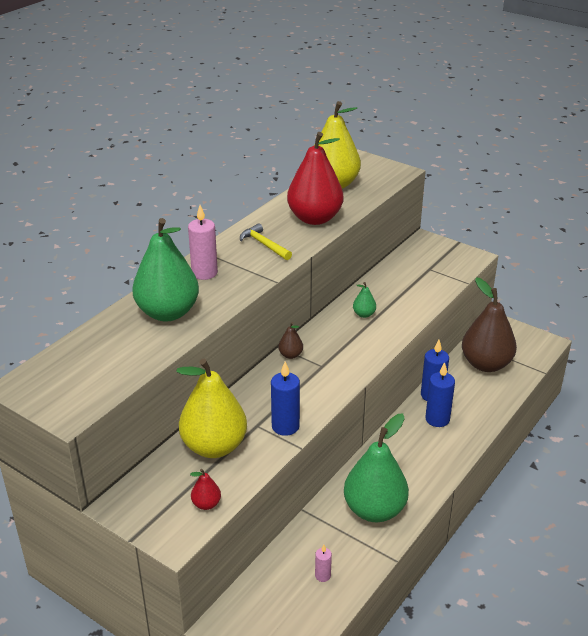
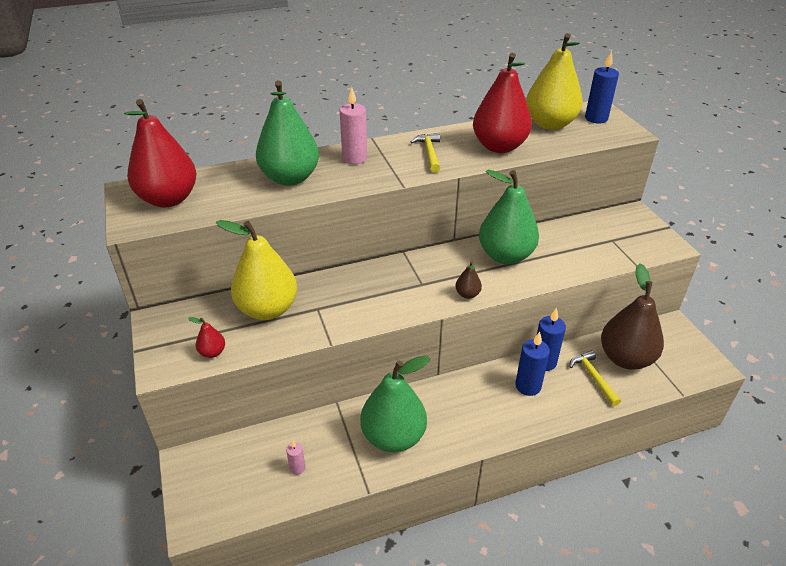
camera: 35 degrees right, 5 degrees up
(74, 377) = (168, 199): none -> red pear
(285, 426) = (337, 320): blue candle -> blue candle (596, 118)
(290, 355) = (405, 263): brown pear -> brown pear (467, 294)
(364, 314) = (505, 255): green pear -> green pear, size x2.40
(476, 389) = (593, 377): none -> yellow hammer

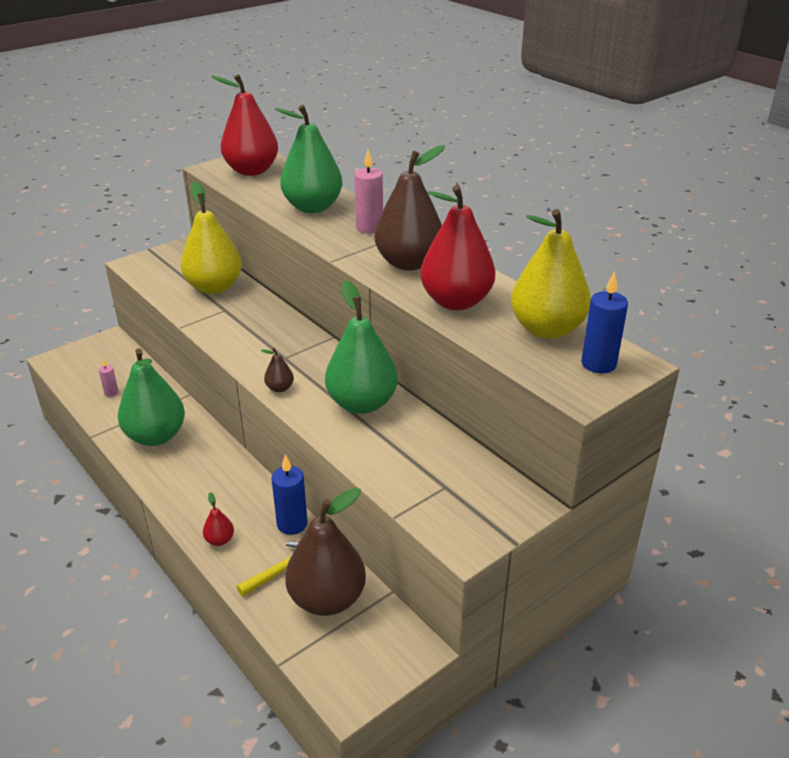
camera: 70 degrees right, 5 degrees down
(212, 352) = (154, 278): red pear -> red pear (220, 540)
(429, 153) = (409, 263): yellow hammer -> brown pear
(528, 386) = (249, 516): blue candle -> none

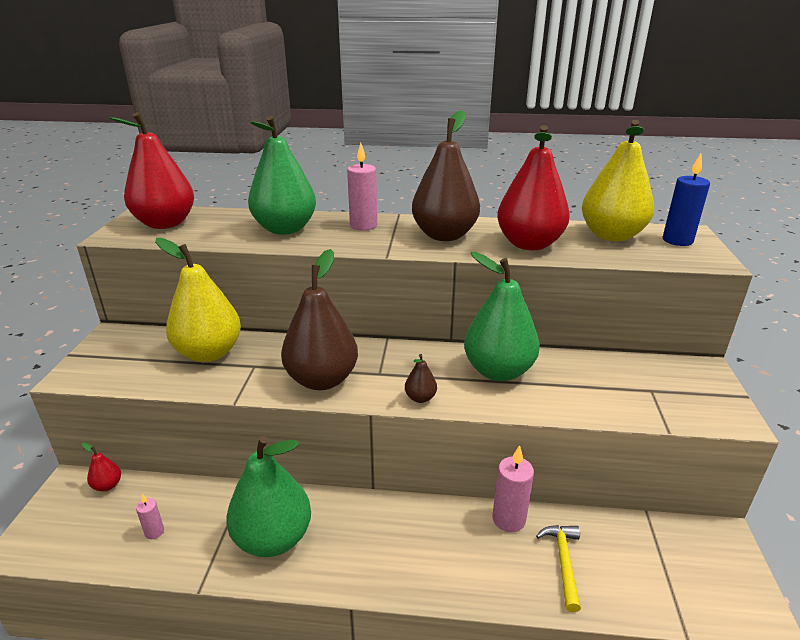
camera: 45 degrees left, 5 degrees down
(220, 540) = (480, 581): red pear -> red pear (107, 485)
(292, 524) = (508, 519): blue candle -> pink candle
(327, 599) = (625, 554): brown pear -> brown pear (322, 380)

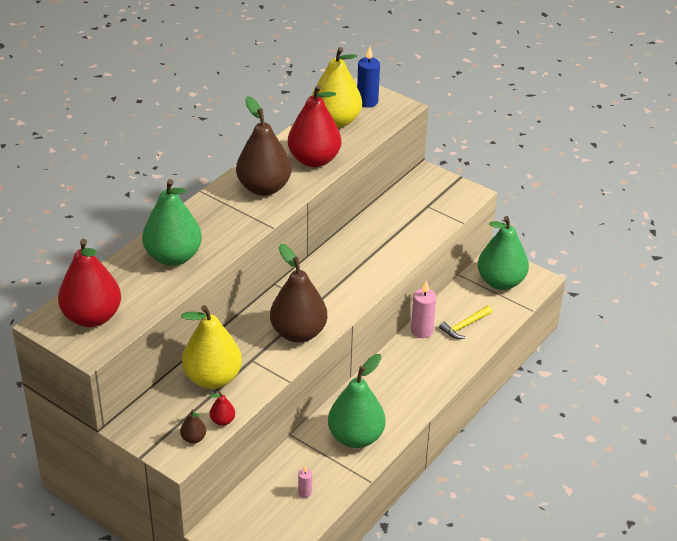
camera: 60 degrees left, 10 degrees up
(107, 485) = (236, 510): red pear -> red pear (222, 421)
(363, 225) = (207, 217): pink candle -> none
(420, 398) = (355, 298): brown pear -> brown pear (193, 438)
(498, 371) = (358, 253): green pear -> green pear (500, 282)
(563, 562) = (464, 326): yellow hammer -> yellow hammer turned 75 degrees counterclockwise

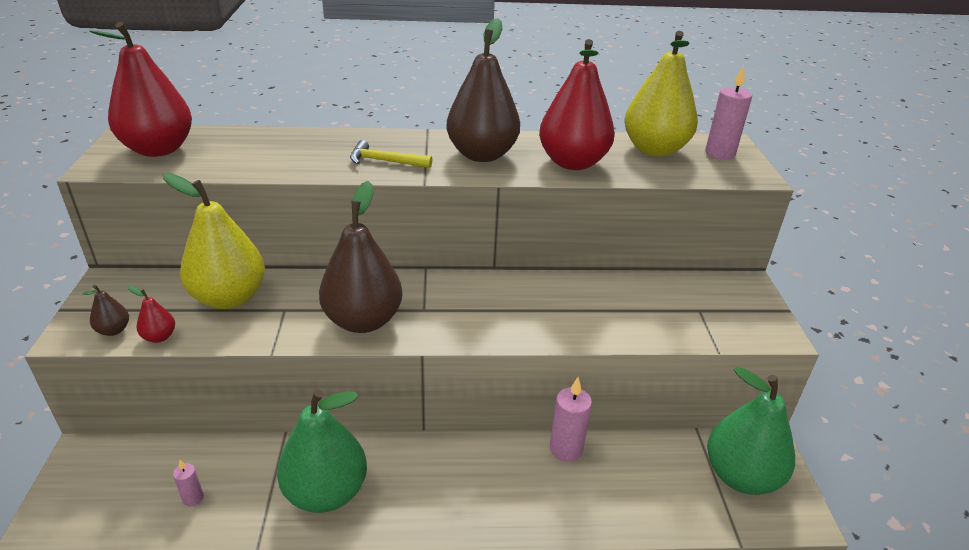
camera: 50 degrees right, 5 degrees down
(173, 257) = (303, 152): green pear -> none
(367, 101) = (720, 153): blue candle -> pink candle
(464, 326) = (622, 486): yellow hammer -> yellow hammer (385, 161)

